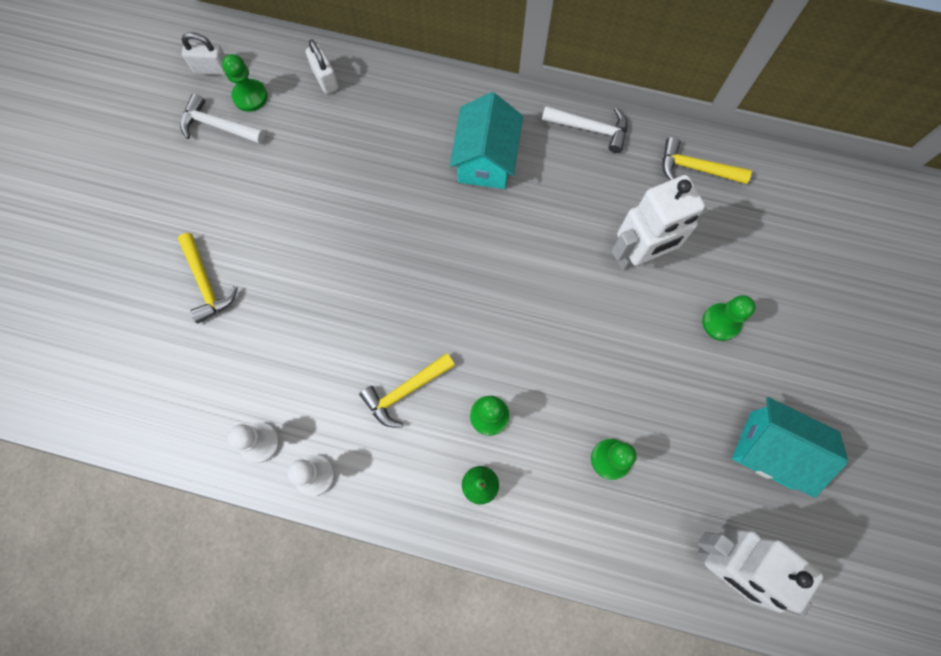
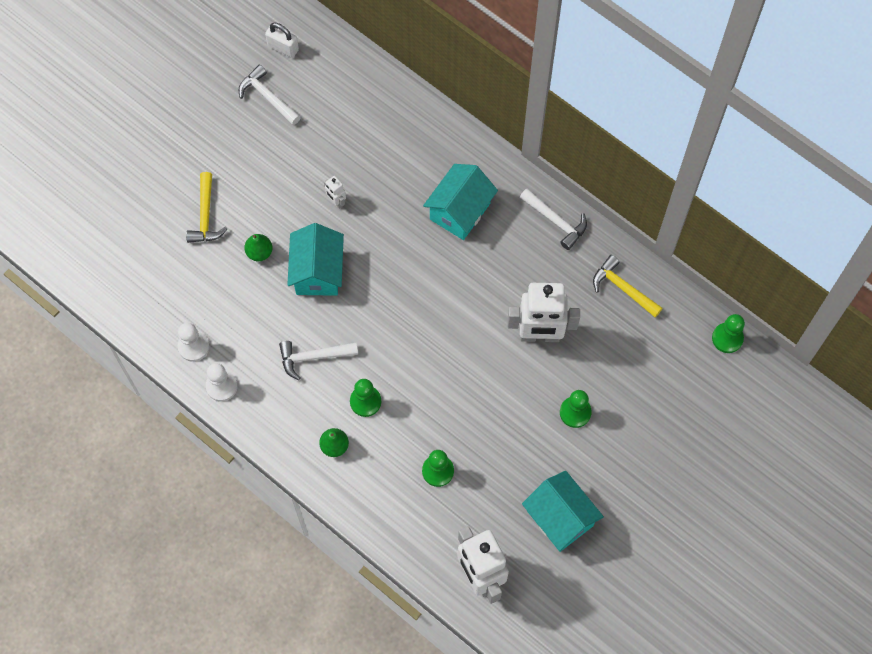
camera: 25 degrees right, 5 degrees down
(250, 96) = (302, 83): green pawn -> green pawn (727, 338)
(287, 298) = (259, 252): none -> green pear
(325, 79) = (367, 93): white padlock -> none
(347, 206) = (336, 202): none -> white robot
(363, 292) = (317, 272): none -> turquoise house
(405, 391) = (313, 357): yellow hammer -> white hammer

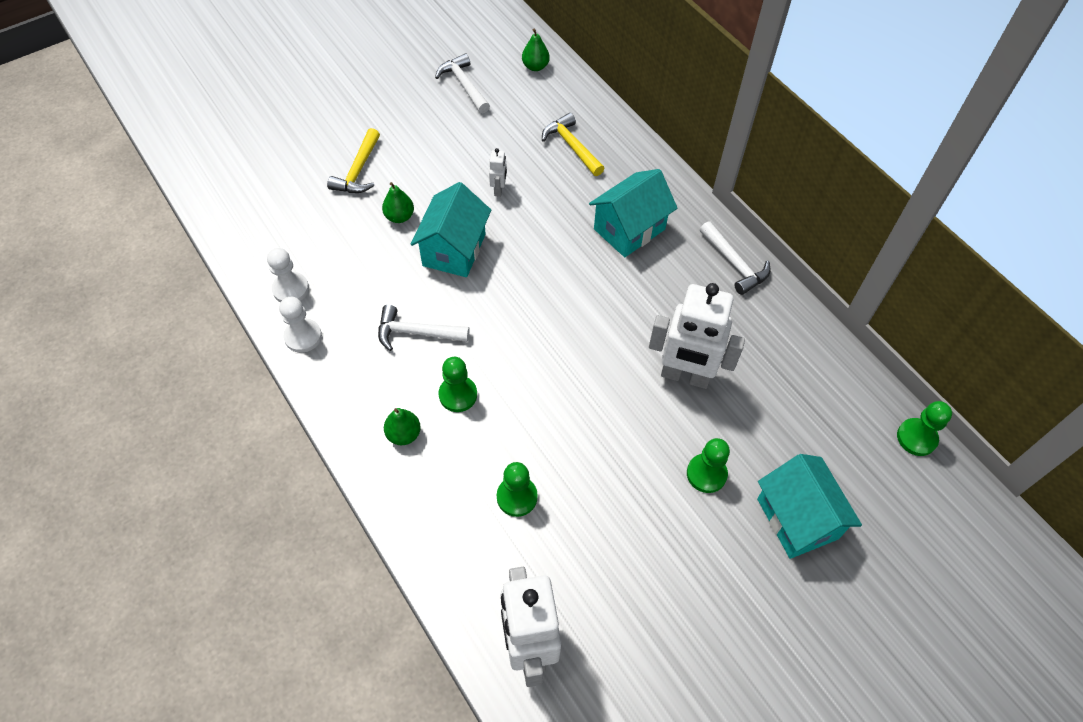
camera: 15 degrees right, 10 degrees down
(283, 48) = (495, 49): white padlock -> none
(327, 58) = (535, 66): none -> green pear
(336, 202) = (499, 190): white robot -> white robot turned 150 degrees counterclockwise
(560, 518) = (654, 599): turquoise house -> turquoise house (797, 518)
(623, 288) = (797, 350): yellow hammer -> yellow hammer (571, 146)

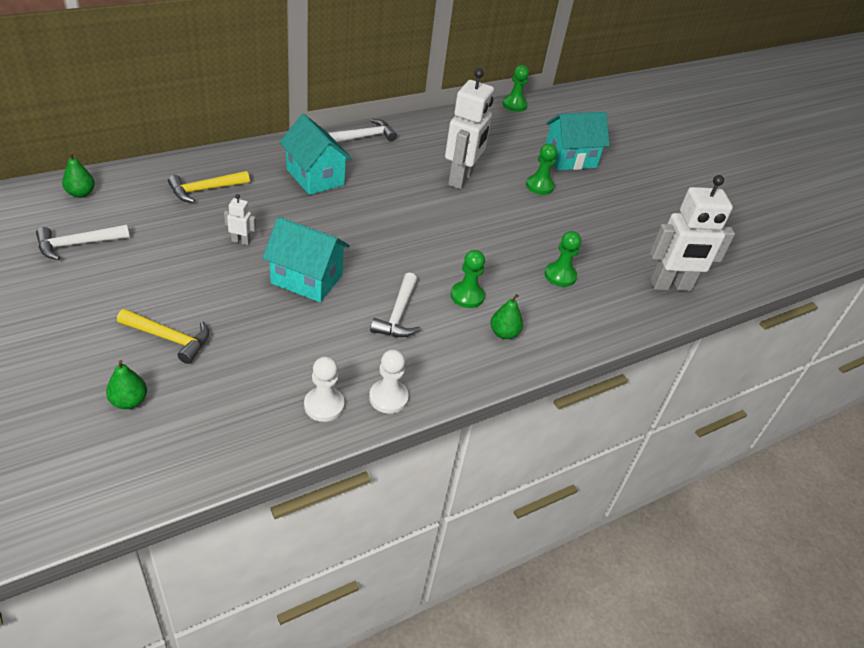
camera: 90 degrees left, 15 degrees down
(399, 216) = (250, 312): green pear -> green pear (129, 401)

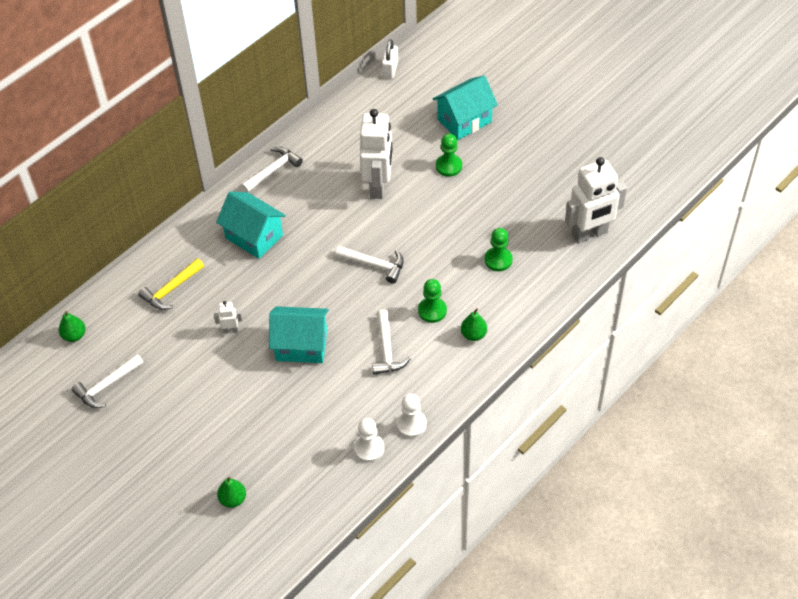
camera: 10 degrees left, 10 degrees up
(170, 338) = (230, 439): yellow hammer -> none
(425, 237) = (375, 265): none -> white hammer
(514, 105) = (390, 69): green pawn -> white padlock

